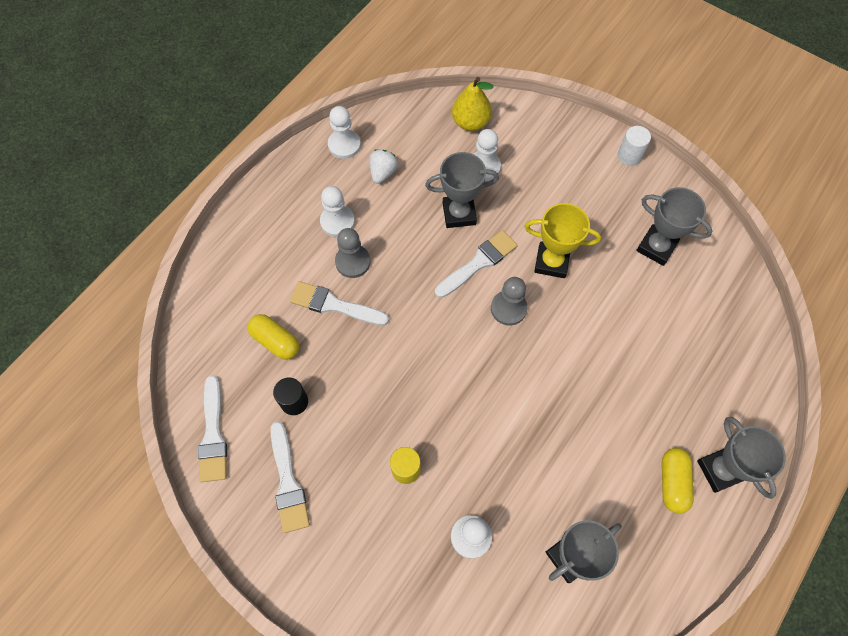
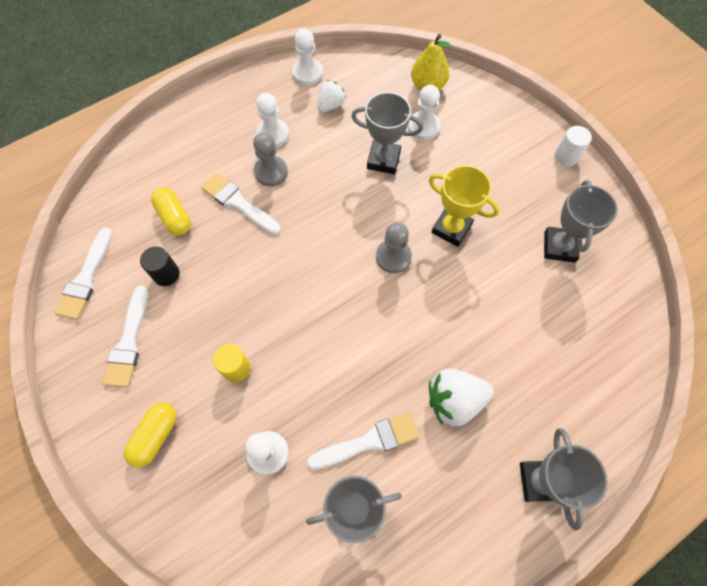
camera: 20 degrees right, 0 degrees up
(478, 263) = (383, 208): white brush -> white brush (369, 441)
(619, 425) = (454, 400): none -> white strawberry
(656, 247) = (559, 247): grey trophy -> grey trophy turned 45 degrees clockwise
(672, 482) = (485, 475): yellow capsule -> yellow capsule (155, 436)

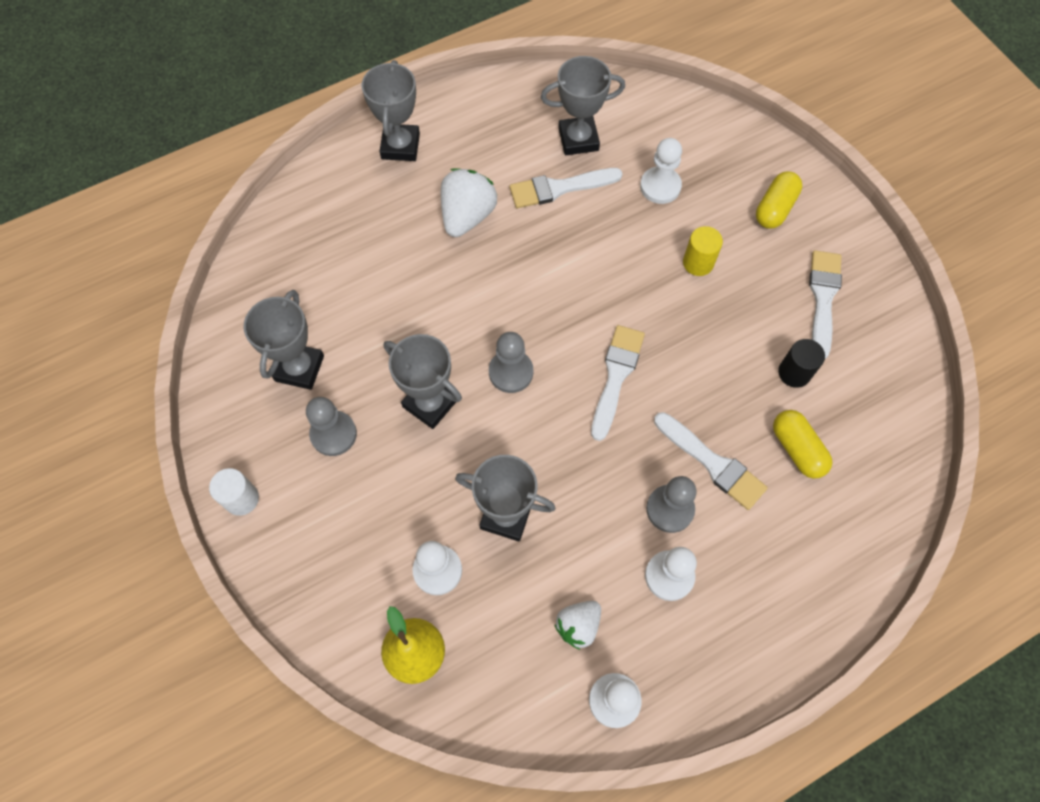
camera: 175 degrees left, 0 degrees up
(86, 278) = (893, 375): white brush -> white brush (616, 376)
(451, 228) = (430, 403): yellow trophy -> grey trophy
(454, 400) = (467, 216): white strawberry -> white strawberry turned 60 degrees counterclockwise
(517, 202) = (333, 434): none -> grey pawn

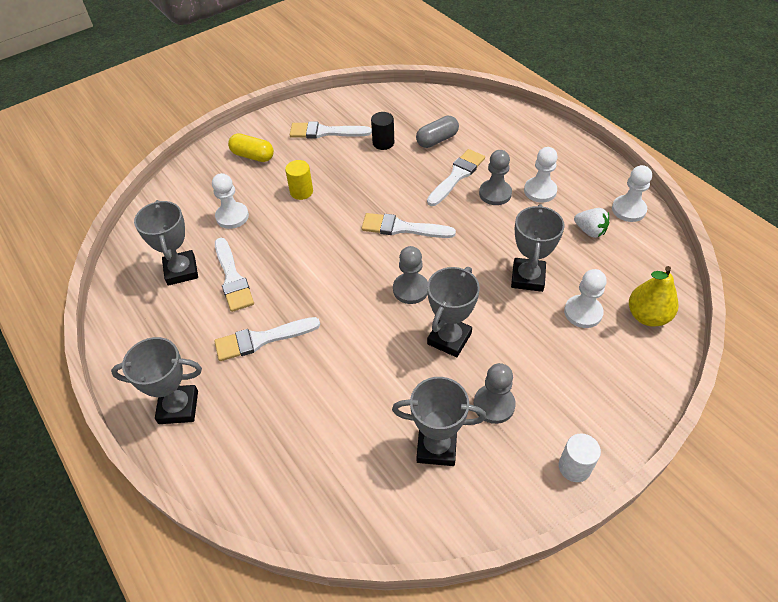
camera: 95 degrees left, 15 degrees down
(467, 216) = (262, 339): white strawberry -> white brush
(797, 449) = (437, 140): yellow capsule -> grey capsule

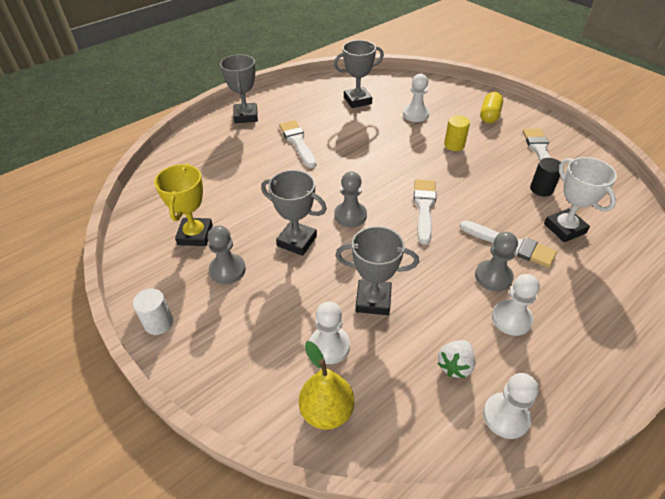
camera: 85 degrees right, 5 degrees down
(232, 278) = (353, 122): white brush -> none
(436, 447) = (195, 235): grey trophy -> yellow trophy
(437, 140) = (564, 228): grey capsule -> white trophy

